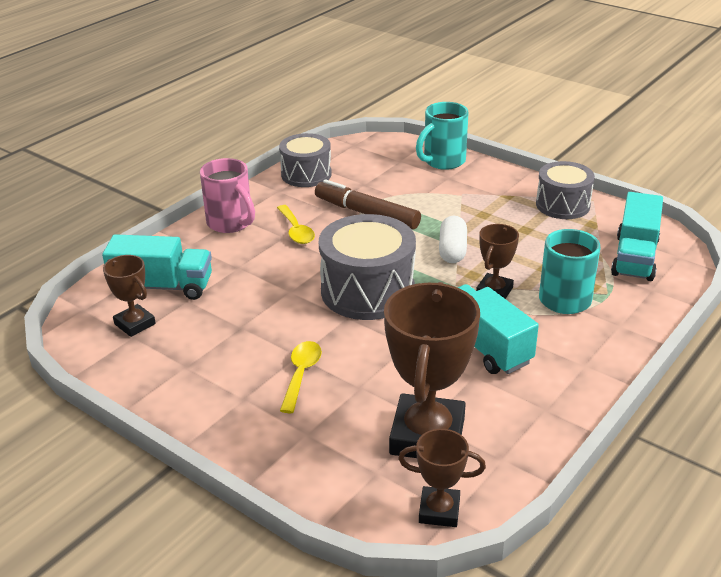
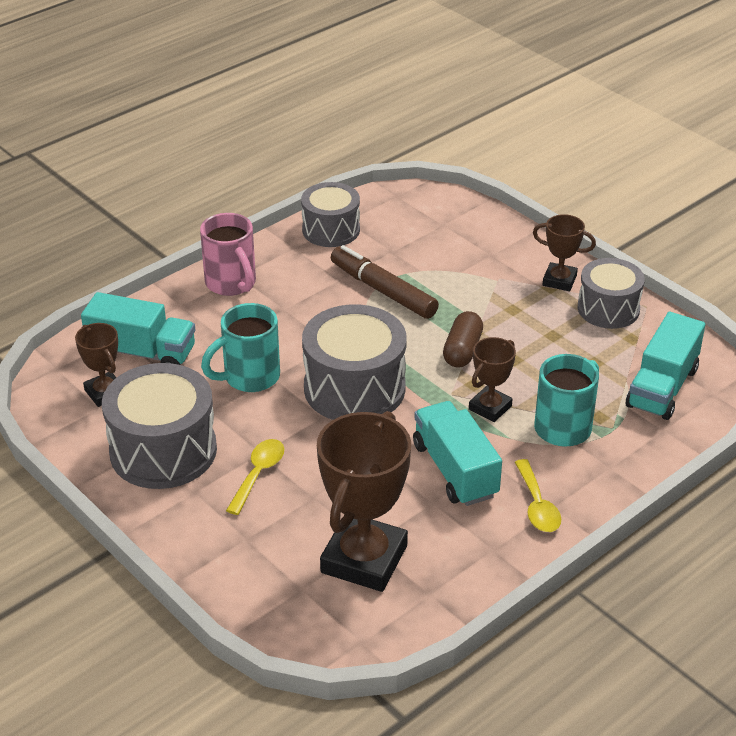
camera: 10 degrees right, 5 degrees up
(203, 366) = (163, 450): none -> grey drum
(296, 231) = (299, 303): yellow spoon -> yellow spoon (537, 505)
(439, 511) = (350, 636): brown trophy -> brown trophy (559, 280)
(443, 161) = (491, 232): turquoise mug -> turquoise mug (249, 377)
(452, 250) = (462, 350): white capsule -> brown capsule

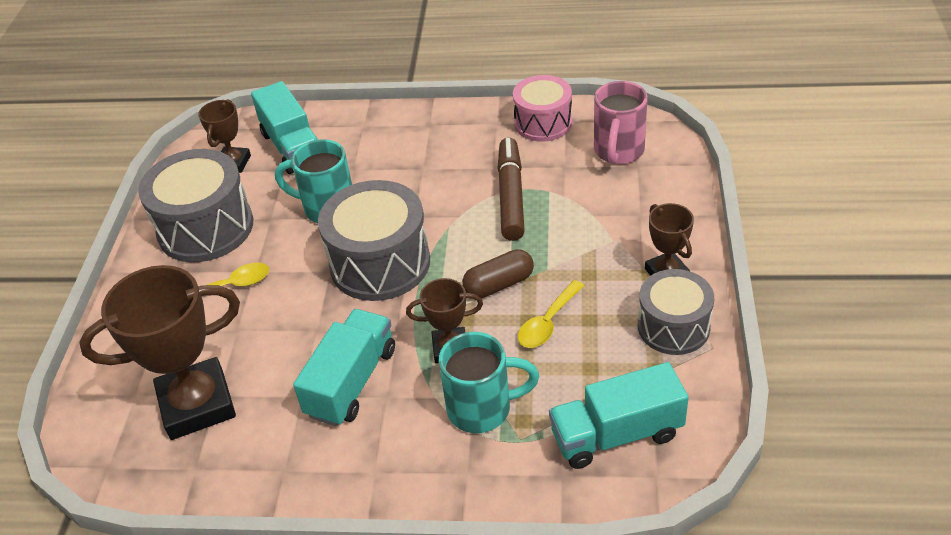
camera: 50 degrees right, 5 degrees up
(232, 284) = (416, 128): pink mug -> pink mug (618, 152)
(331, 230) = (543, 123): grey drum -> pink drum
(537, 505) = (365, 460): yellow spoon -> yellow spoon (547, 323)

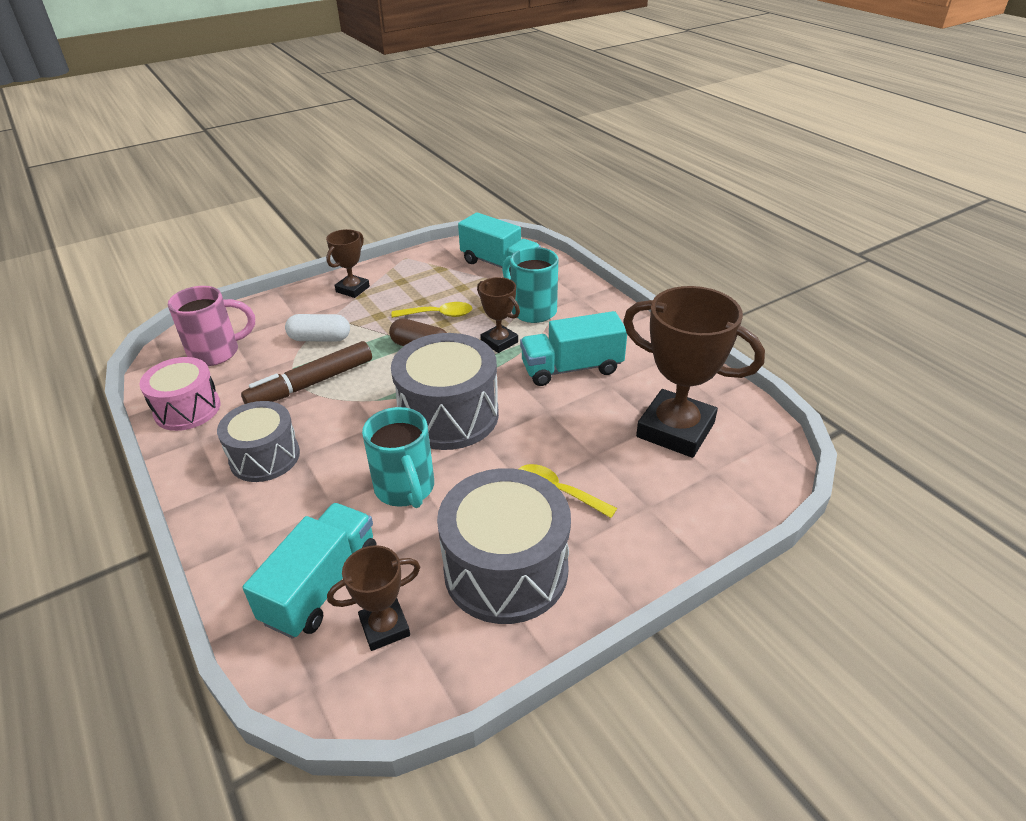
camera: 130 degrees left, 5 degrees down
(582, 220) = (320, 338): none -> white capsule
(673, 327) = (400, 273): grey drum -> grey drum (265, 457)

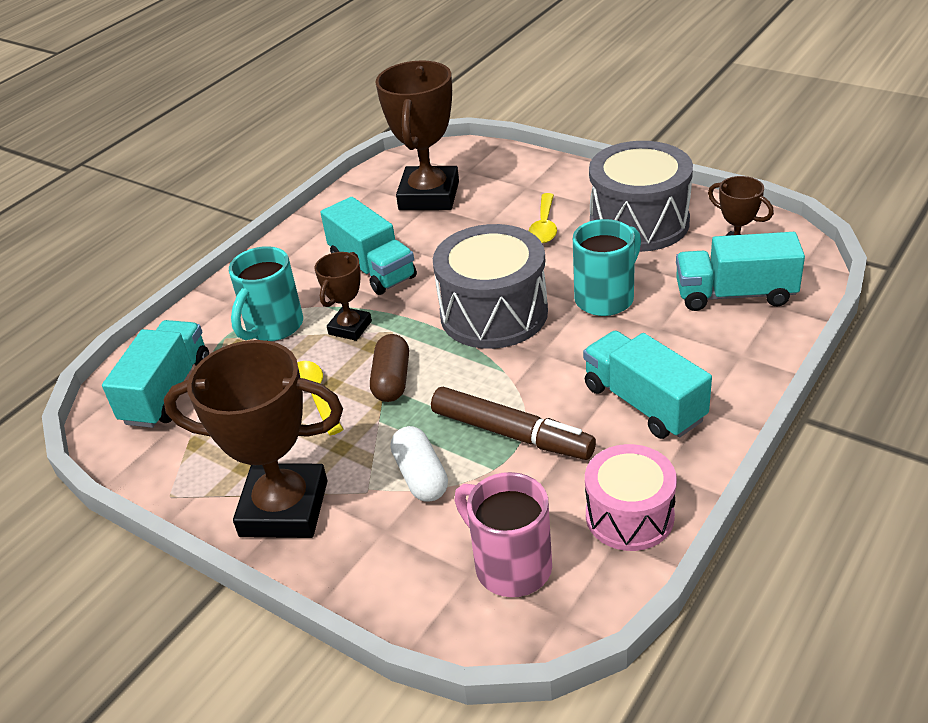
camera: 110 degrees left, 0 degrees up
(265, 457) = (644, 403): grey drum -> turquoise truck
(352, 289) = (284, 508): brown trophy -> brown trophy, size x1.91

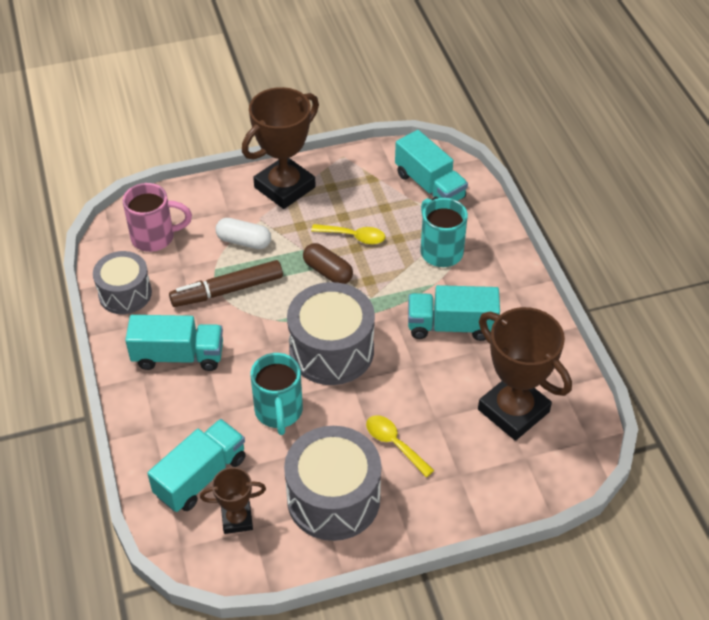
camera: 125 degrees right, 10 degrees up
(350, 328) = (398, 281): brown trophy -> none
(629, 516) = (125, 293): pink drum -> grey drum

